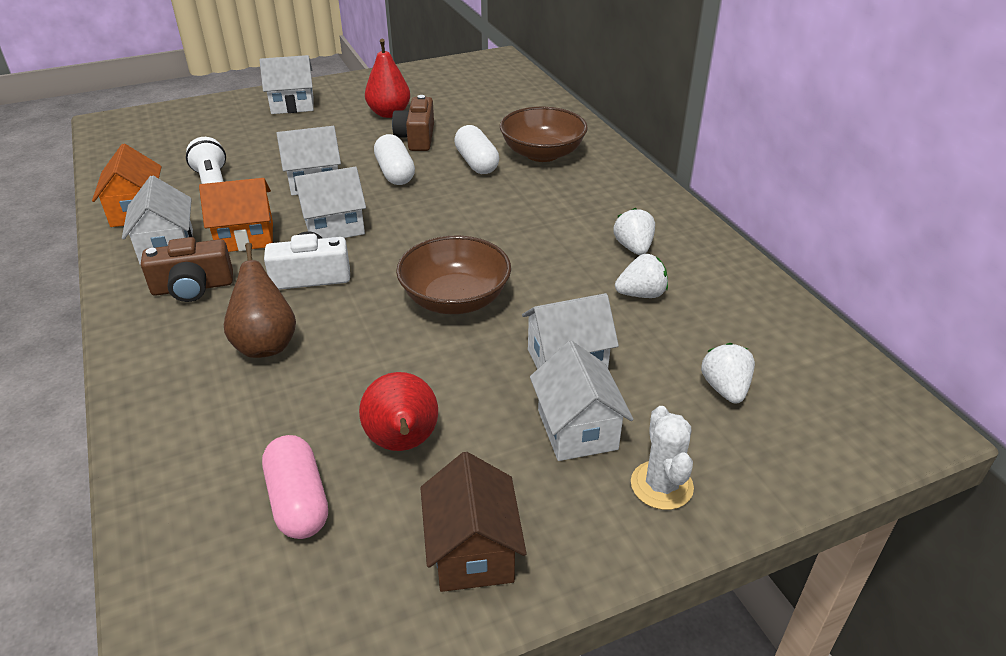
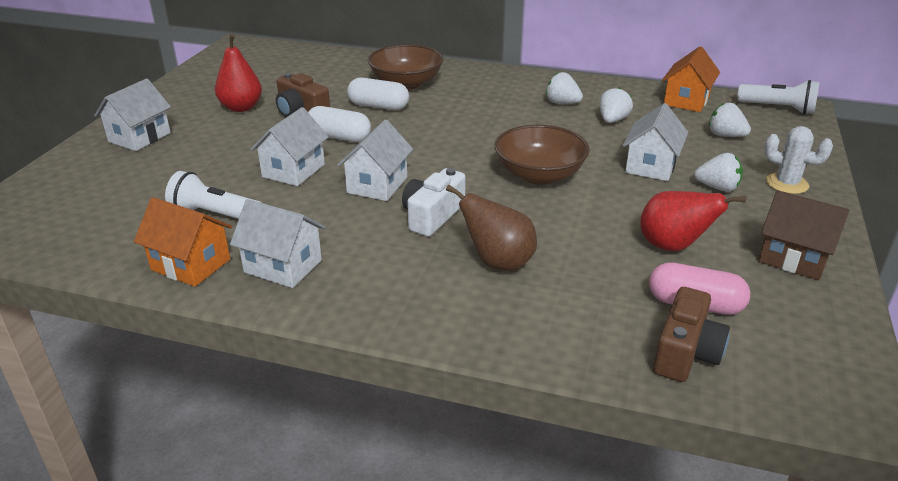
camera: 50 degrees left, 5 degrees down
(193, 287) = (370, 272): brown camera -> brown camera (685, 353)
(245, 237) = (329, 225): orange house -> orange house (686, 101)
(577, 429) = (717, 188): white house -> white strawberry
(879, 407) = (778, 108): none -> white flashlight

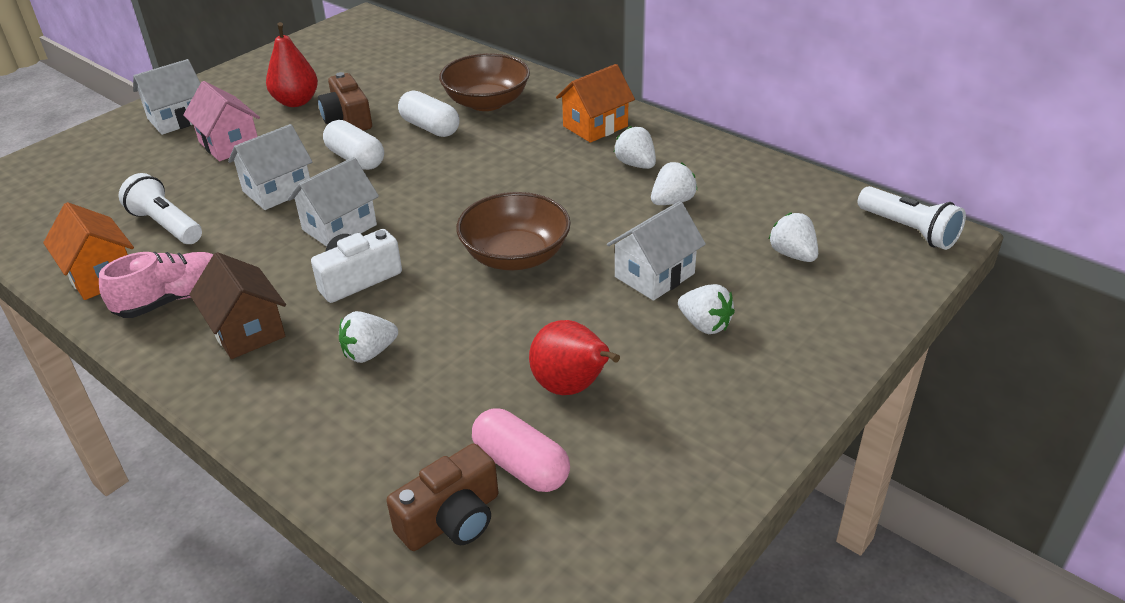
camera: 25 degrees right, 5 degrees up
(211, 147) = (229, 144): none -> pink house
(283, 266) = (173, 299): white house -> pink shoe
(498, 262) = (369, 353): brown pear -> white strawberry
(686, 101) = (795, 193): orange house -> orange house (595, 126)
(787, 184) = (799, 342): white cactus -> none
(793, 258) = (697, 444): brown house -> brown house (247, 330)

